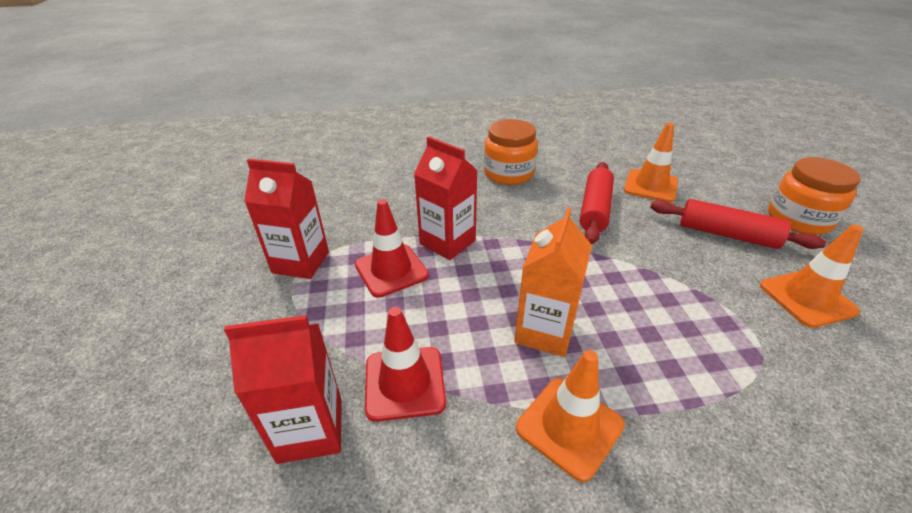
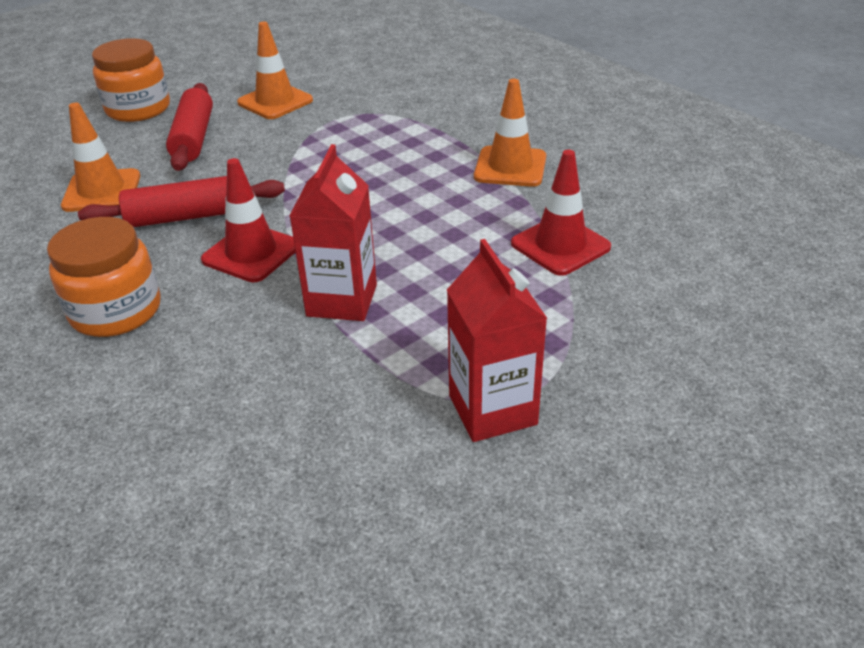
camera: 120 degrees left, 0 degrees up
(310, 429) = (654, 271): red carton -> none
(391, 270) = (433, 321): red traffic cone -> red traffic cone (251, 253)
(544, 331) = (429, 198): orange carton -> none

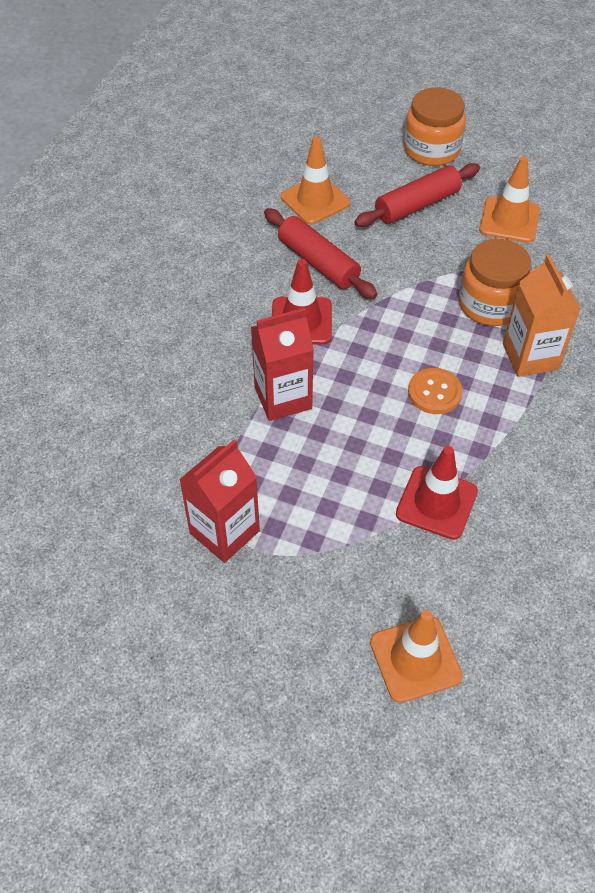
camera: 60 degrees right, 15 degrees up
(116, 311) = (201, 289): orange jar -> orange jar (490, 304)
(429, 203) = (434, 392): none -> orange button
(437, 142) = (530, 357): none -> orange carton
(510, 167) = (529, 423): orange traffic cone -> orange traffic cone (415, 659)

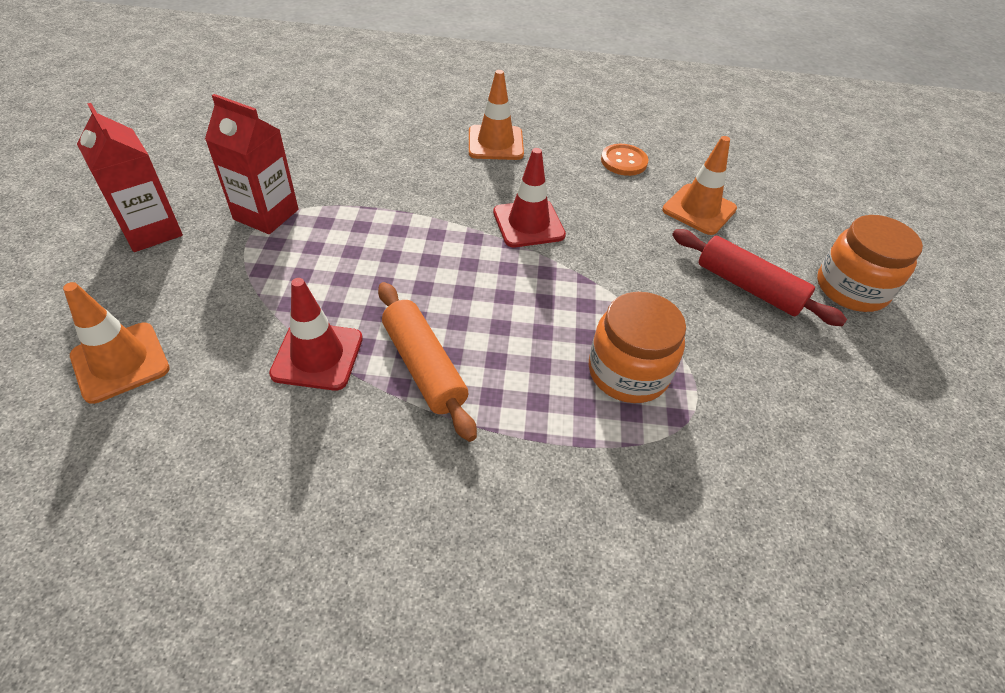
camera: 70 degrees right, 5 degrees down
(283, 398) = (426, 226): red carton -> red carton (151, 231)
(318, 263) = (613, 224): red rolling pin -> none
(434, 392) = (470, 336): orange button -> orange button (624, 161)
(462, 429) = (424, 366): none -> orange rolling pin
(509, 220) = (785, 376): orange traffic cone -> orange traffic cone (495, 143)
(530, 357) = (560, 422): orange carton -> none

